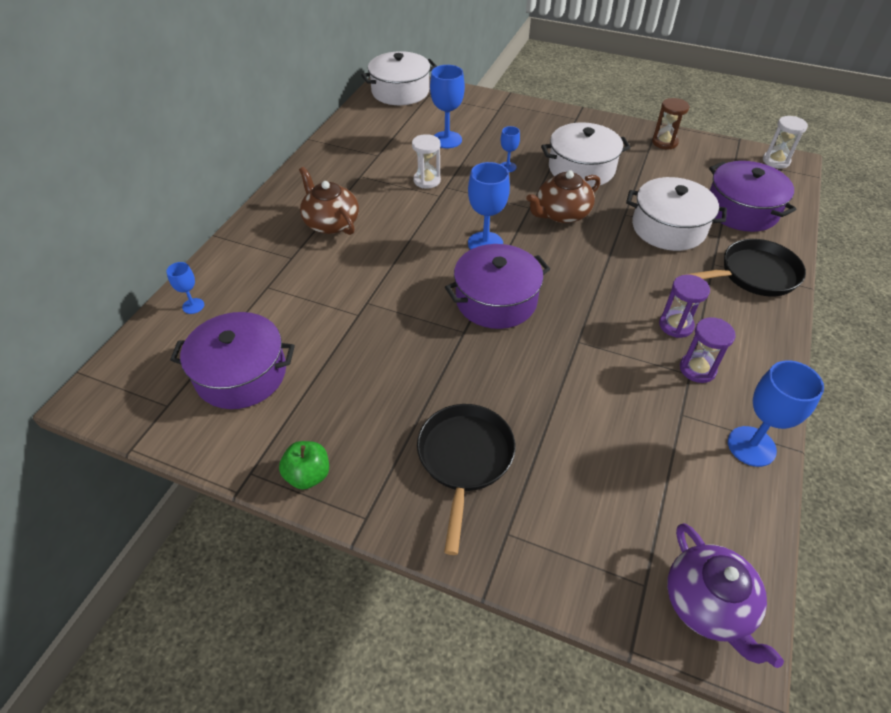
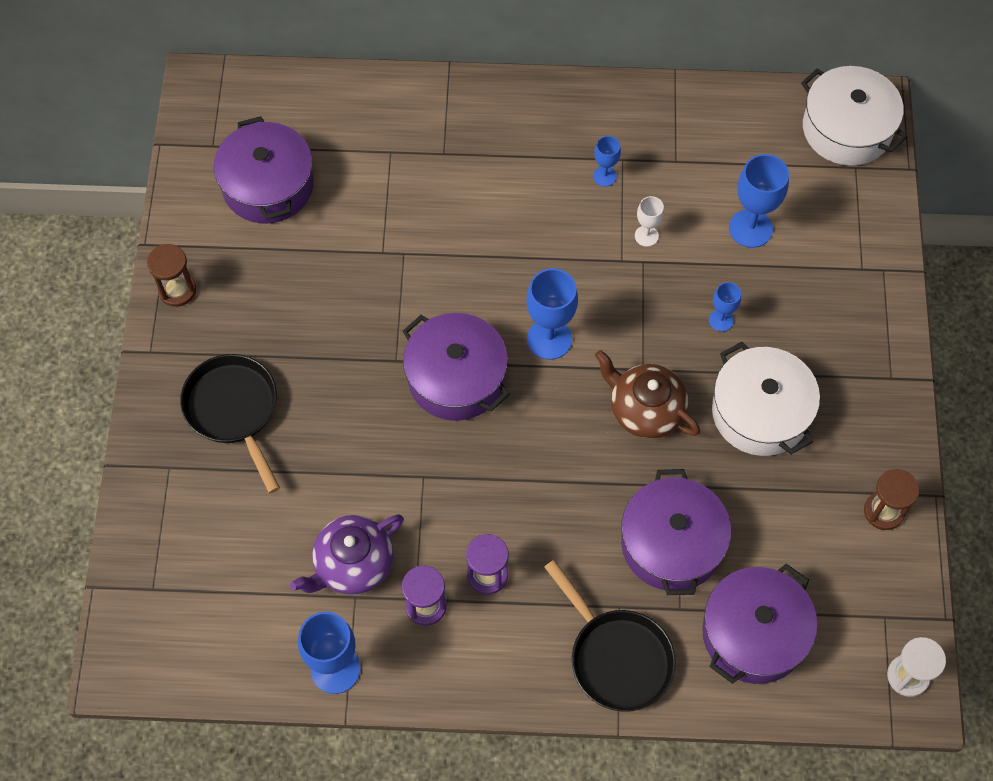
camera: 70 degrees right, 15 degrees up
(193, 306) = (338, 101): blue goblet -> blue goblet (604, 176)
(308, 475) = (177, 290): green apple -> brown hourglass
(331, 223) = (518, 166): brown teapot -> none
(427, 180) = (646, 236): white hourglass -> white goblet
(464, 459) = (234, 410): black pan -> black pan turned 105 degrees counterclockwise
(668, 228) = (672, 544): white pot -> purple pot
(708, 604) = (149, 642): purple teapot -> purple teapot (352, 564)

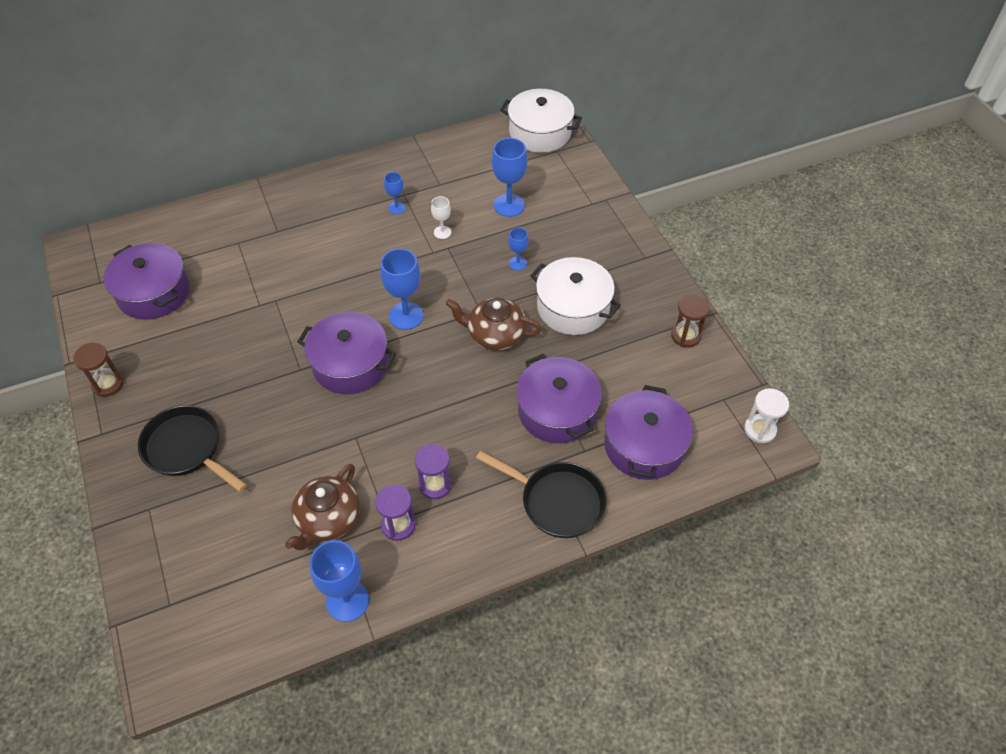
camera: 25 degrees left, 10 degrees down
(352, 564) = (328, 519): purple teapot -> brown teapot

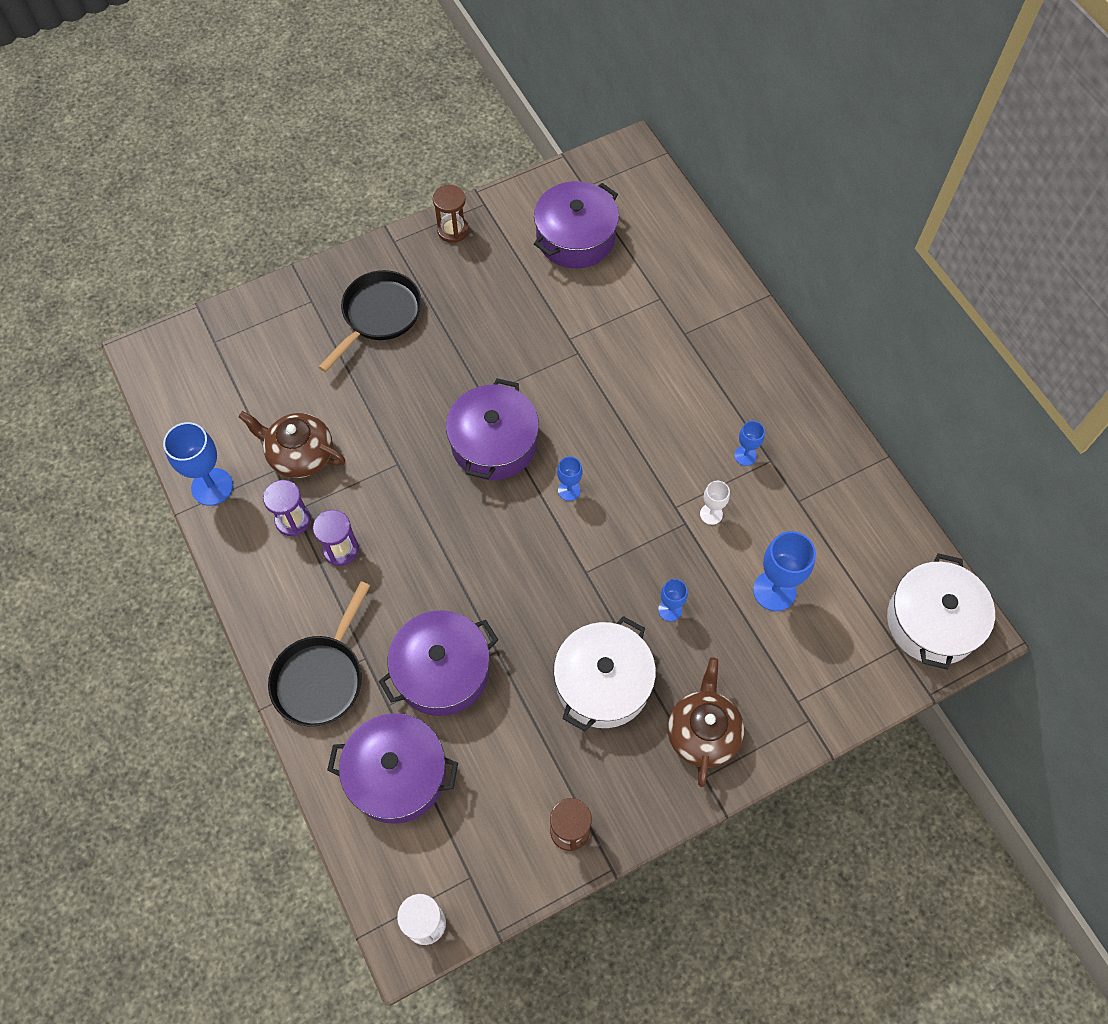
camera: 85 degrees right, 10 degrees up
(406, 316) = (569, 490): blue goblet -> blue goblet, size x0.55
(495, 334) = (550, 592): brown teapot -> brown teapot (703, 732)

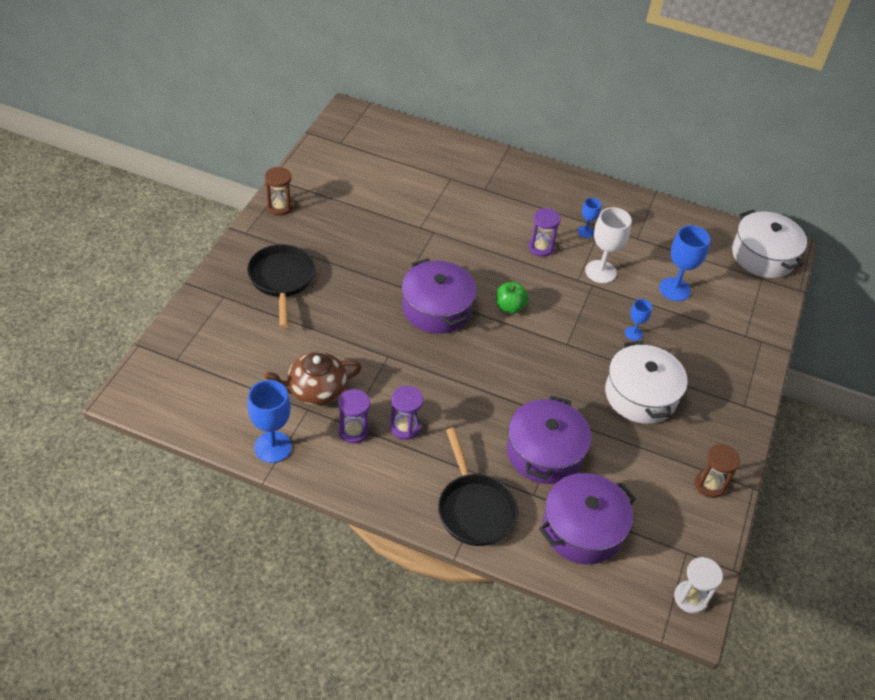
camera: 45 degrees left, 15 degrees down
(569, 490) = (509, 307): blue goblet -> green apple
(575, 237) = (364, 172): purple pot -> none
(674, 443) = (541, 247): none -> purple hourglass
(703, 732) = (719, 384): brown teapot -> none
(711, 514) = (600, 272): white goblet -> white goblet, size x1.82

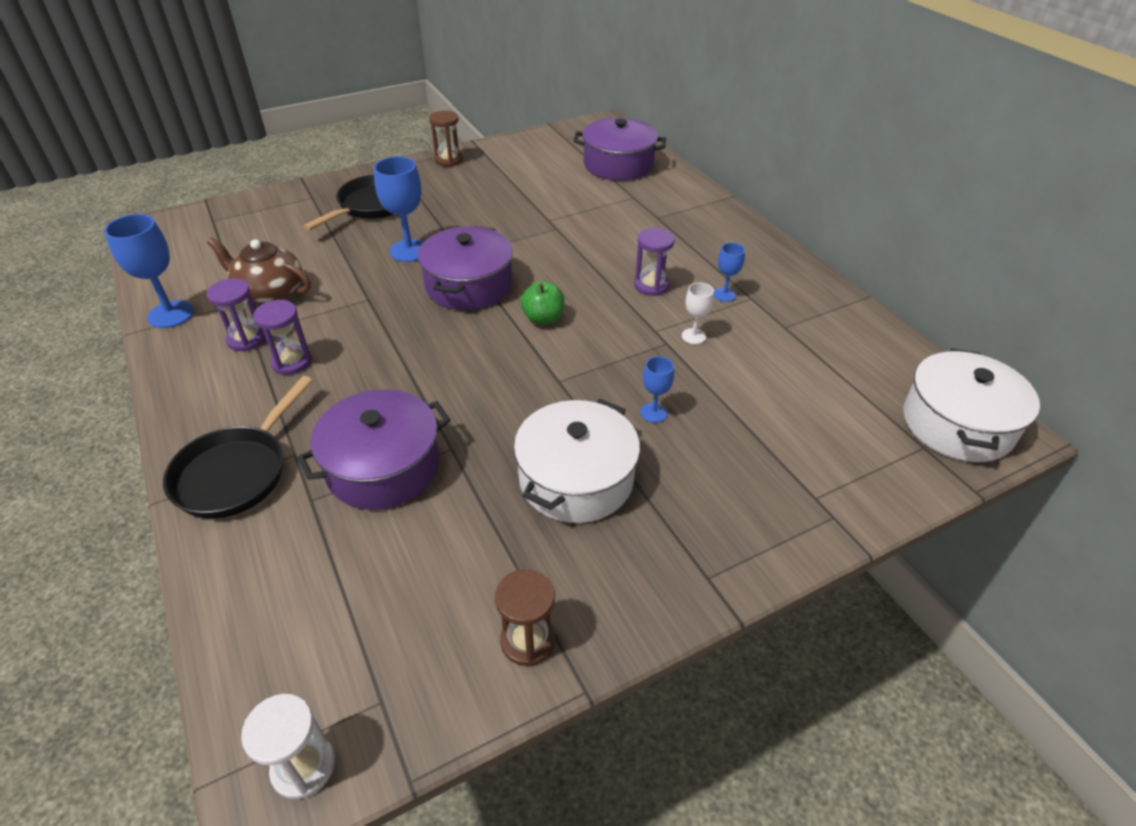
camera: 45 degrees right, 5 degrees down
(582, 529) = (305, 573): purple pot -> purple pot (618, 164)
(600, 272) = (693, 336): white goblet -> white goblet, size x0.55
(674, 289) = (770, 397): blue goblet -> blue goblet (409, 251)

